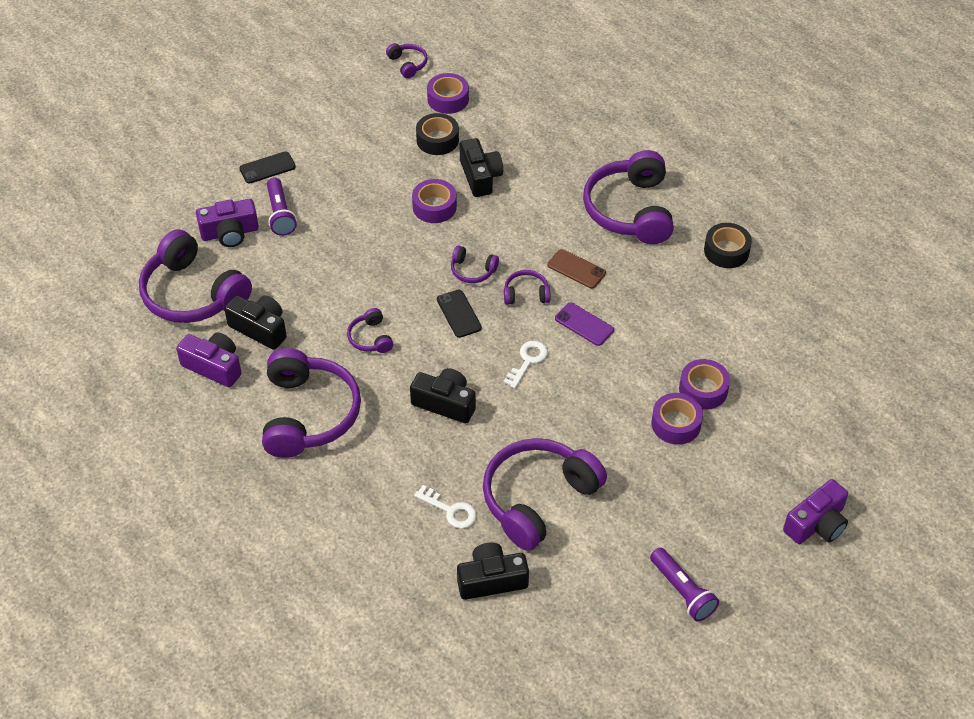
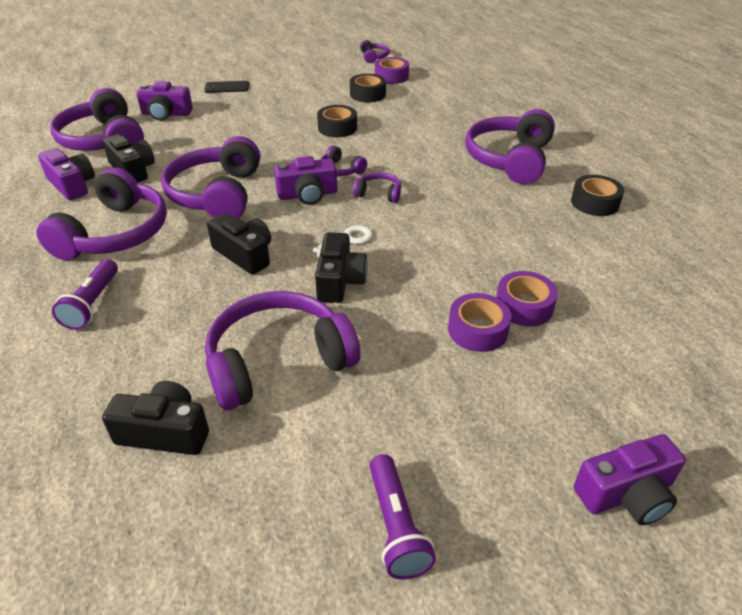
camera: 20 degrees right, 10 degrees down
(280, 214) = (213, 111): purple flashlight -> purple flashlight (92, 304)
(370, 338) = (217, 194): purple headphones -> purple headphones, size x2.24
(434, 207) = (337, 128): purple tape -> black tape
(450, 510) = (177, 346): white key -> none
(459, 314) = (307, 194): black phone -> purple camera
(480, 176) = (388, 118): black camera -> black camera (339, 281)
(576, 269) = (437, 187): brown phone -> none
(584, 324) = (421, 226): purple phone -> none

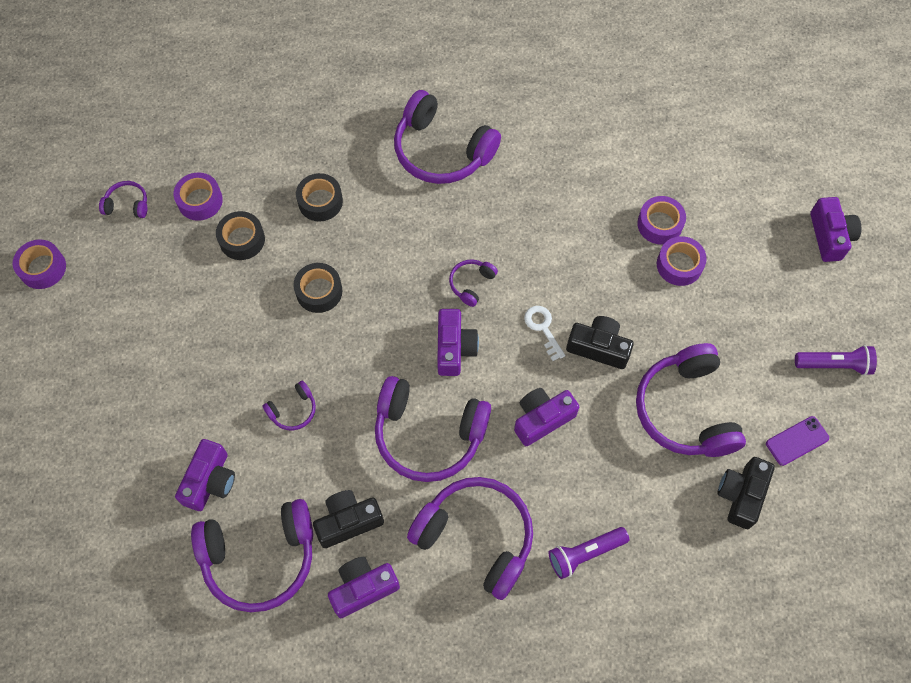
camera: 75 degrees left, 25 degrees up
(92, 304) = (585, 553): purple flashlight -> purple flashlight turned 135 degrees clockwise
(227, 87) = (155, 400): black phone -> none
(245, 254) = (542, 419): black camera -> purple camera
(254, 489) = (797, 441): none -> purple phone
(313, 43) = (43, 268): none -> purple tape
(341, 170) = (415, 308): purple headphones -> purple headphones (293, 410)
(595, 203) = (536, 115): black tape -> black tape (320, 201)

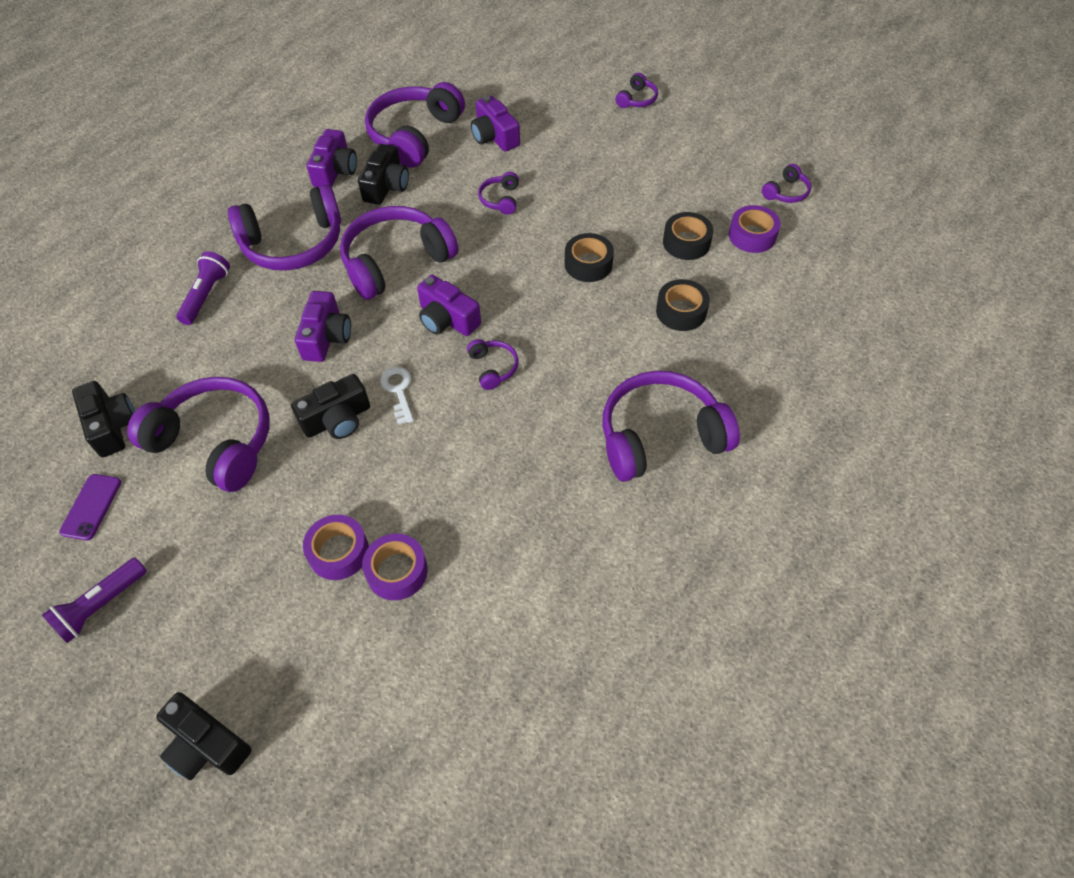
camera: 130 degrees right, 10 degrees down
(43, 268) = (761, 126): purple tape -> none
(65, 393) = (637, 99): none -> purple headphones
(543, 328) = (398, 391): white key -> white key turned 120 degrees counterclockwise
(830, 236) = (207, 745): purple camera -> black camera

